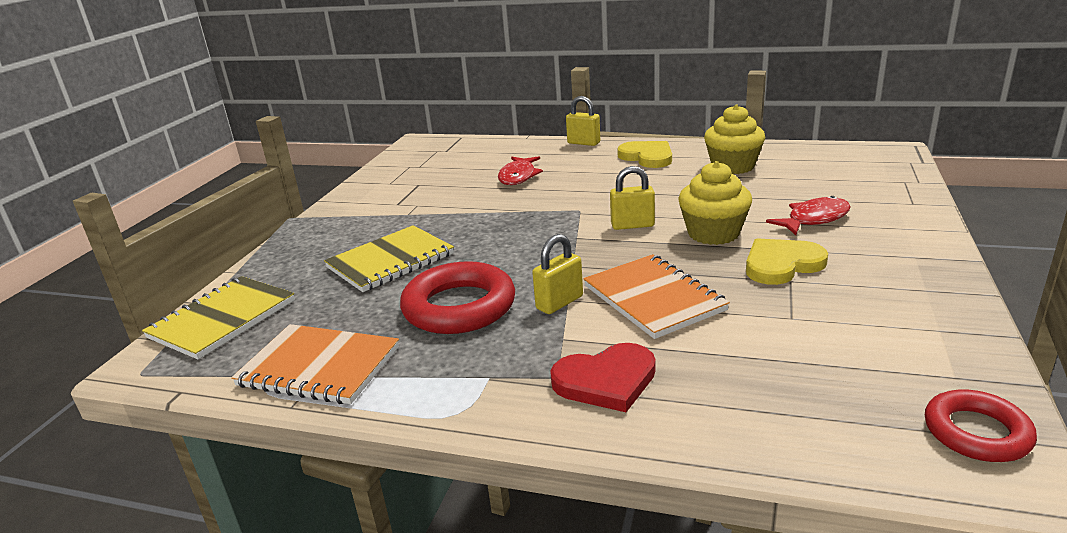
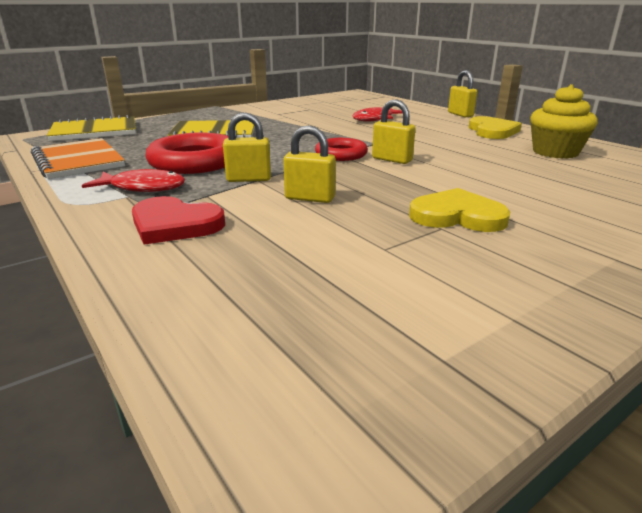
camera: 35 degrees right, 0 degrees up
(653, 298) = (310, 198): orange notebook -> yellow padlock
(713, 233) = (443, 181): yellow cupcake -> none
(814, 219) = (559, 201): red fish -> red fish (143, 188)
(976, 432) = (356, 412): red ring -> red ring (341, 154)

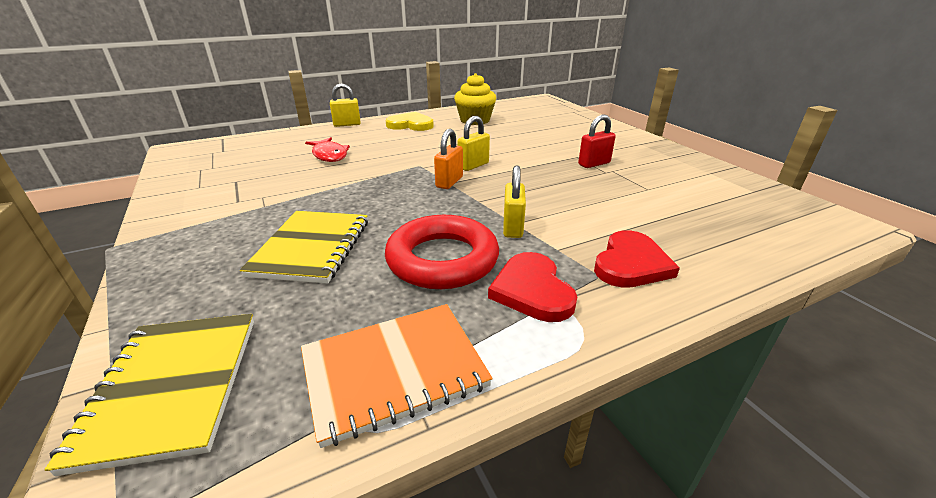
camera: 80 degrees left, 5 degrees up
(143, 188) = (532, 290): red fish -> red heart
(310, 198) = (564, 203): yellow padlock -> none
(341, 154) = (449, 182): red ring -> orange padlock
(457, 216) = (594, 164): yellow heart -> red padlock

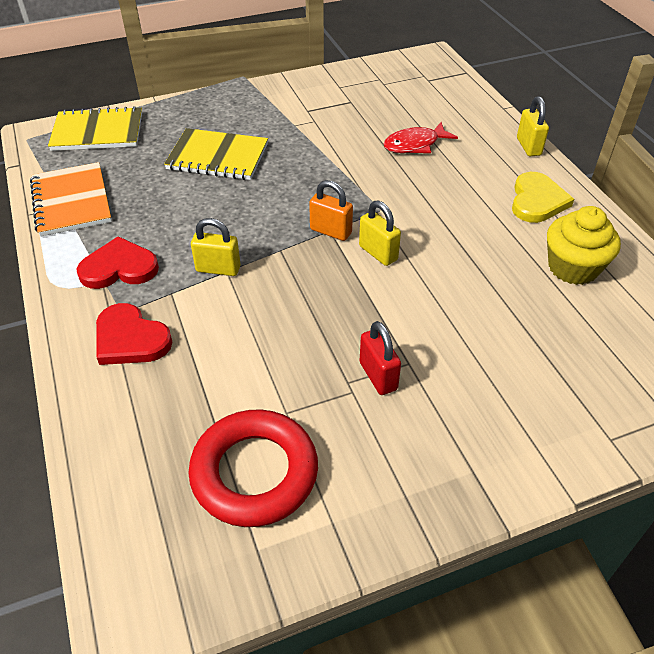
camera: 95 degrees right, 15 degrees up
(442, 259) = (179, 222): red ring -> red ring (254, 472)

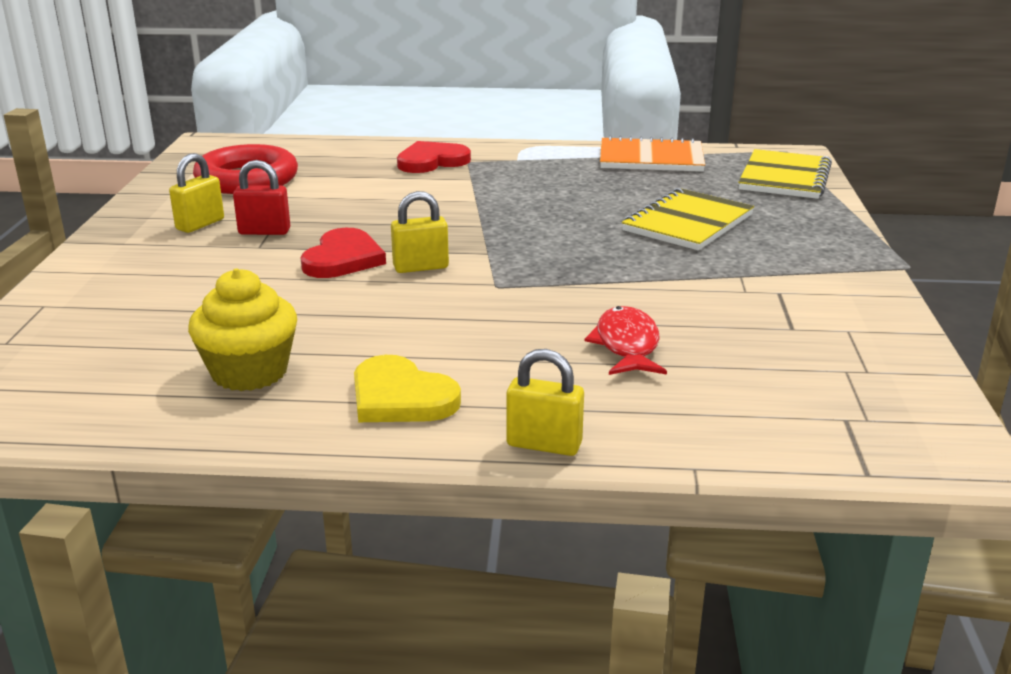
camera: 115 degrees right, 20 degrees down
(119, 268) = (527, 166): red heart -> red heart (343, 259)
(218, 269) = (482, 197): yellow padlock -> yellow padlock (200, 224)
(330, 231) = (485, 252): orange padlock -> none

